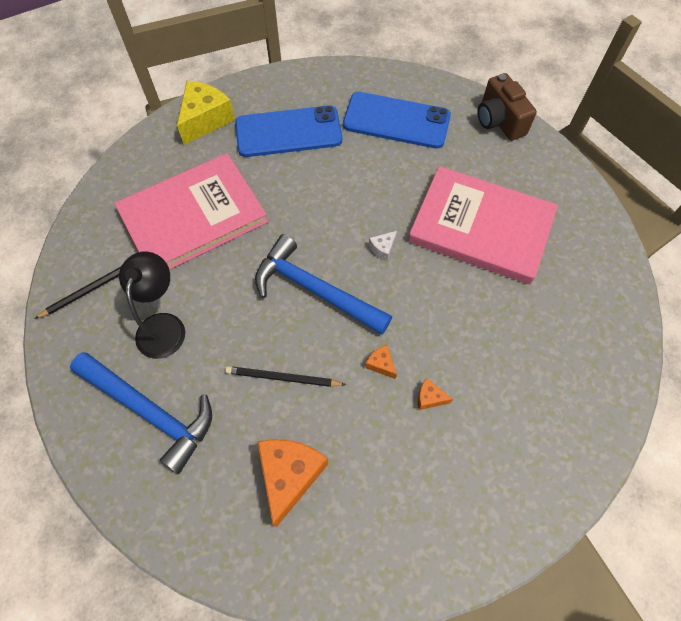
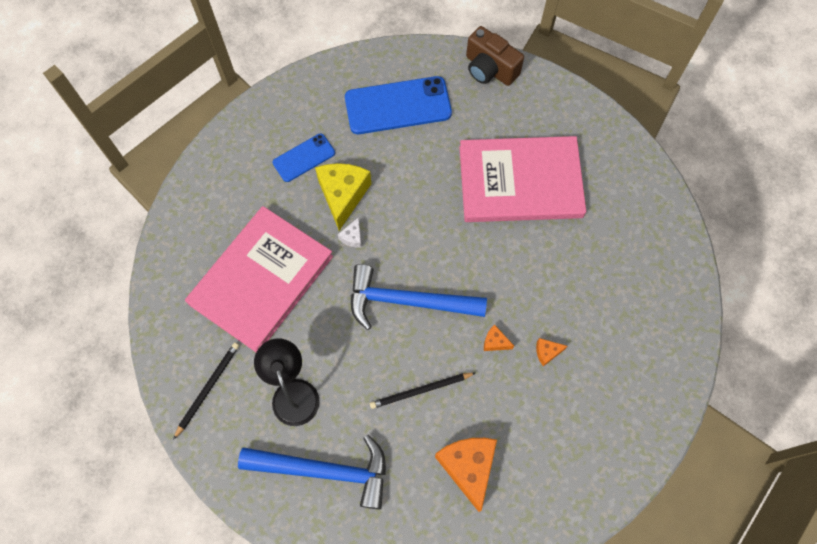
camera: 25 degrees left, 5 degrees up
(205, 120) = (217, 177): yellow cheese -> yellow cheese (343, 195)
(288, 132) = (304, 158): blue phone -> blue phone, size x0.57
(383, 248) = (446, 237): white cheese -> white cheese (352, 237)

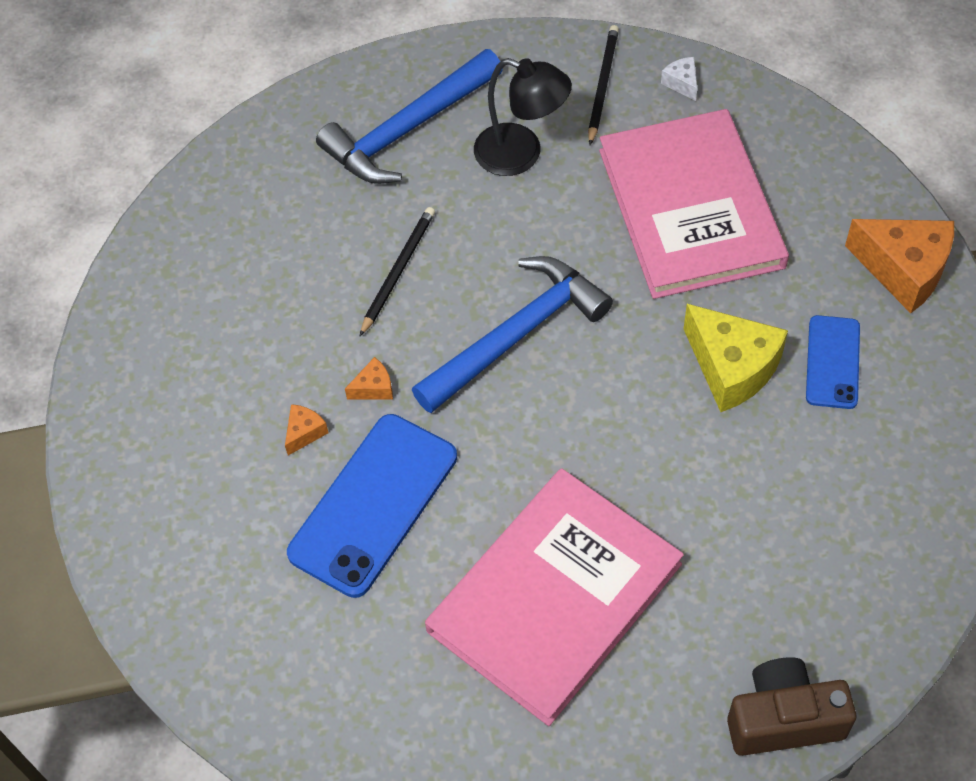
camera: 135 degrees right, 10 degrees down
(208, 388) = (602, 85): black pencil -> black pencil turned 150 degrees counterclockwise
(352, 237) = (660, 337): white cheese -> white cheese (682, 83)
(398, 106) = (823, 537): blue phone -> blue phone (373, 505)
(468, 467) = (272, 254): orange cheese -> orange cheese (903, 270)

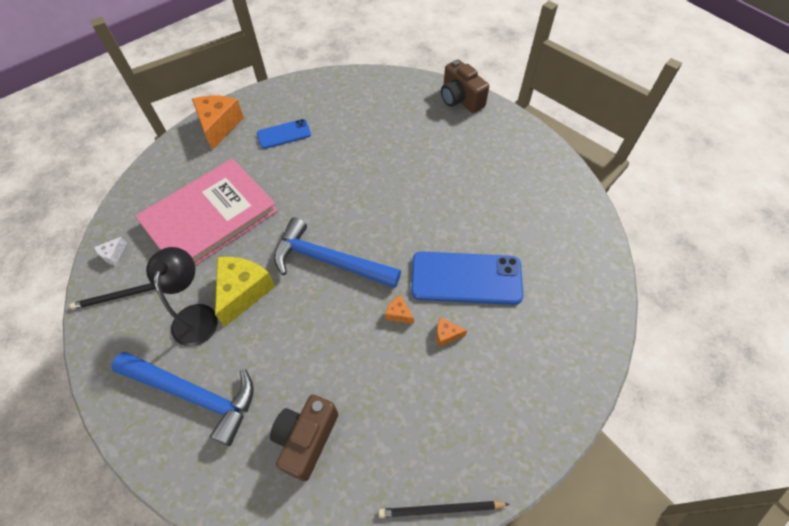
camera: 120 degrees left, 0 degrees up
(278, 223) = (306, 439): none -> brown camera
(398, 271) = (313, 341): black pencil -> black pencil (440, 509)
(555, 598) = (462, 185): pink book -> none
(732, 367) = (305, 167): yellow cheese -> yellow cheese (243, 292)

